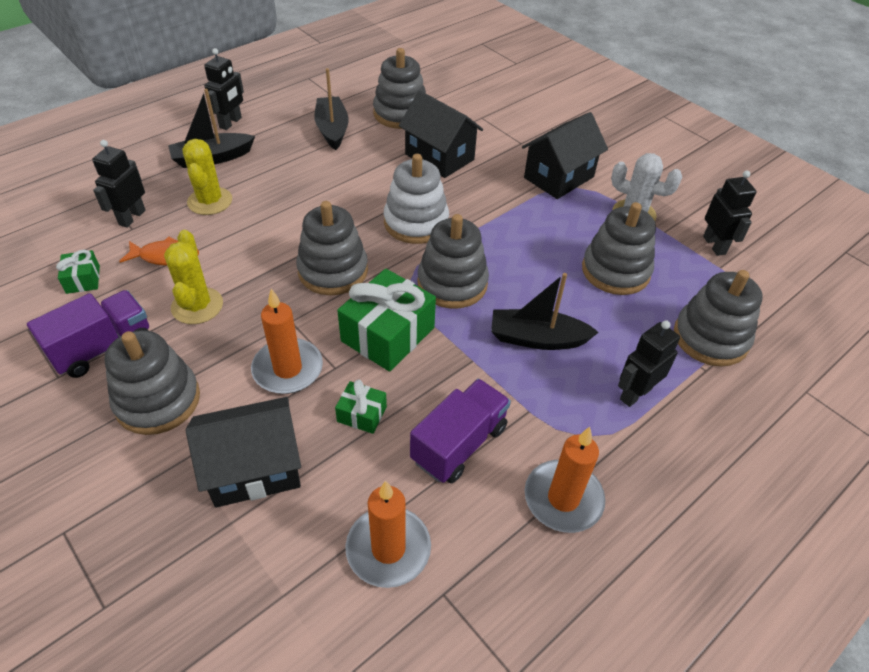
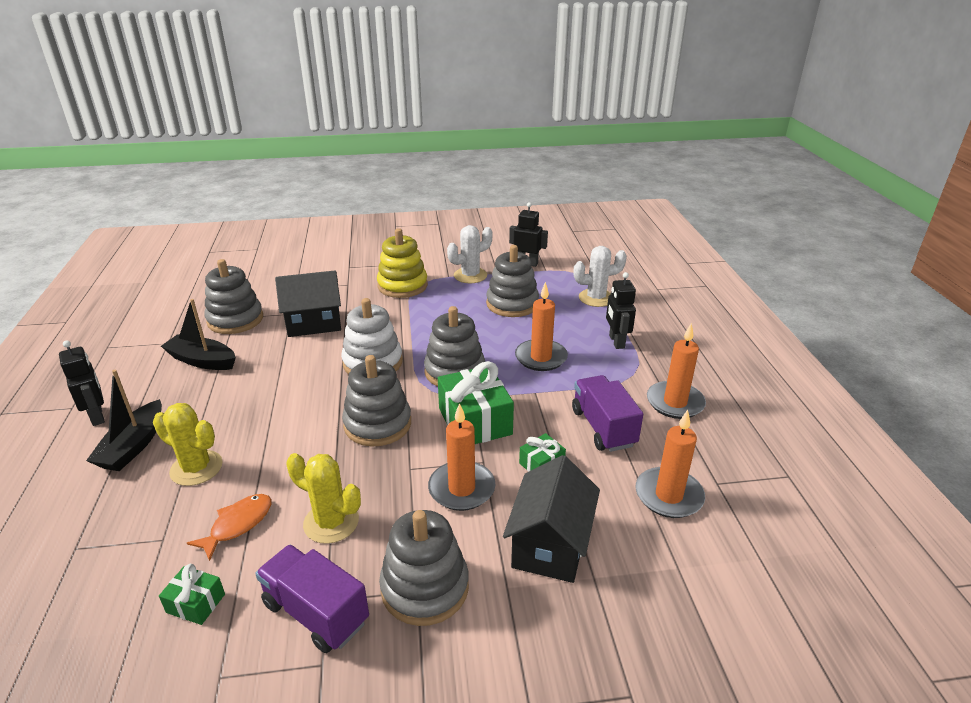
camera: 55 degrees left, 15 degrees down
(102, 347) = (315, 613): purple truck -> purple truck turned 45 degrees counterclockwise
(132, 217) = (145, 534): black robot -> none
(537, 338) = (541, 357): black boat -> orange candle
(558, 177) = (402, 286): black house -> yellow stacking toy
(710, 338) = (596, 298): grey stacking toy -> white cactus

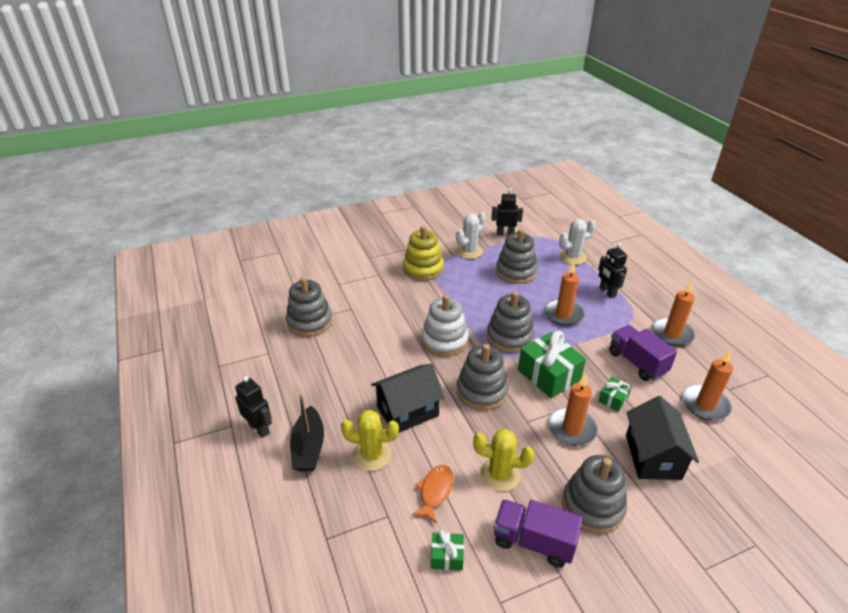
camera: 15 degrees left, 5 degrees up
(202, 361) = (309, 363): black boat -> none
(314, 323) = (376, 314): black house -> black house (408, 411)

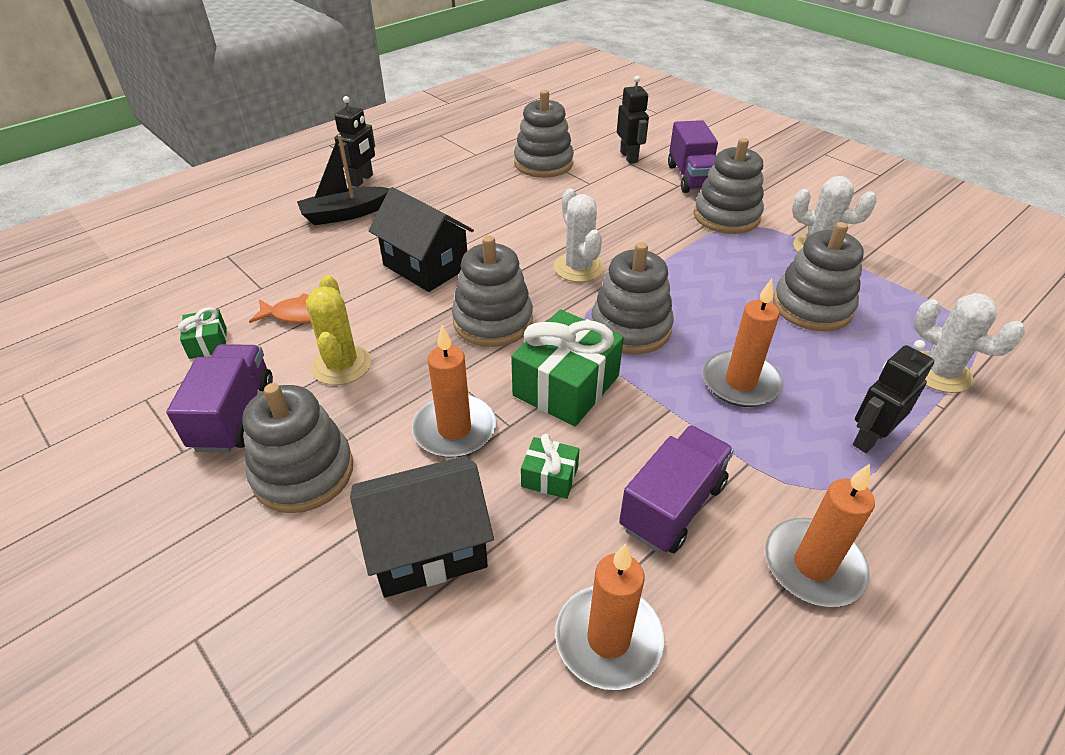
camera: 70 degrees right, 5 degrees up
(372, 455) = (346, 256): yellow cactus -> none
(374, 266) = (692, 178): none -> purple truck
(423, 269) = (726, 216): yellow stacking toy -> grey stacking toy
(444, 340) = (578, 268): white stacking toy -> white cactus
(505, 234) = (915, 276): black robot -> black robot (629, 157)

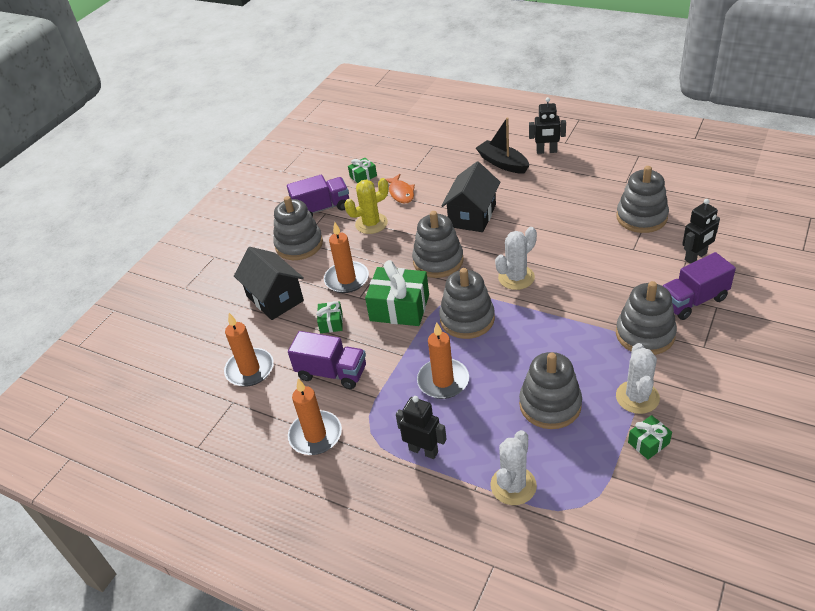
camera: 75 degrees right, 0 degrees up
(884, 262) = (648, 443): none -> green gift

